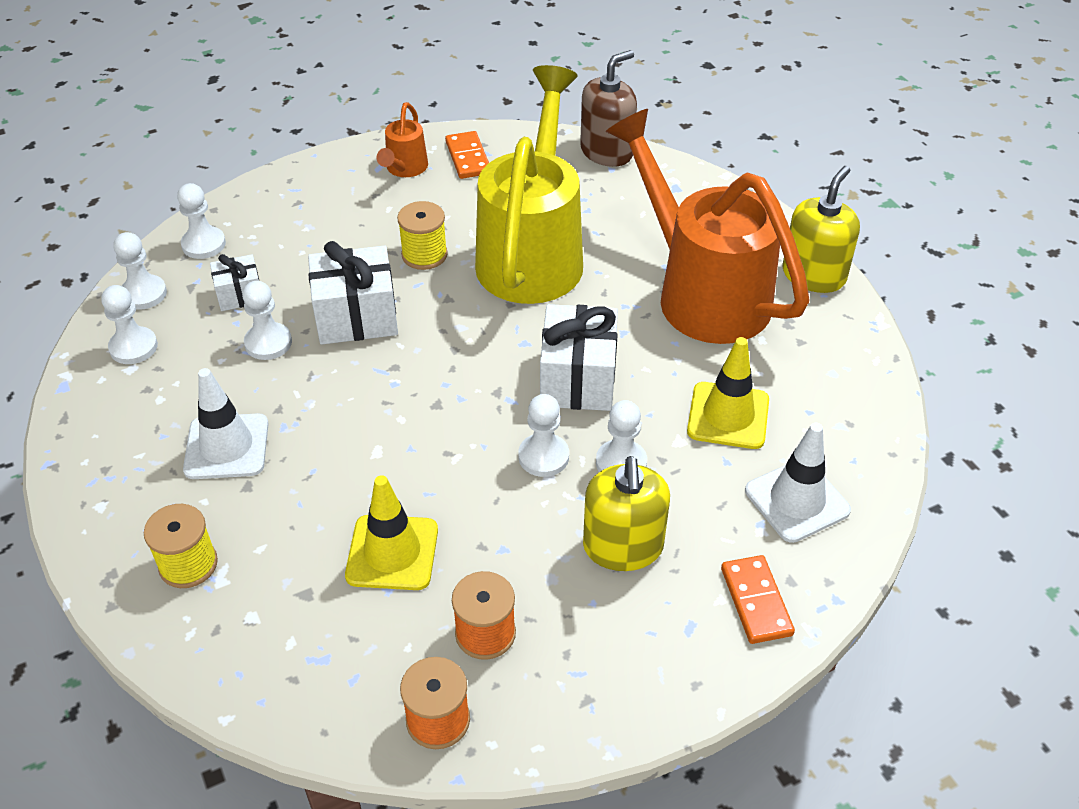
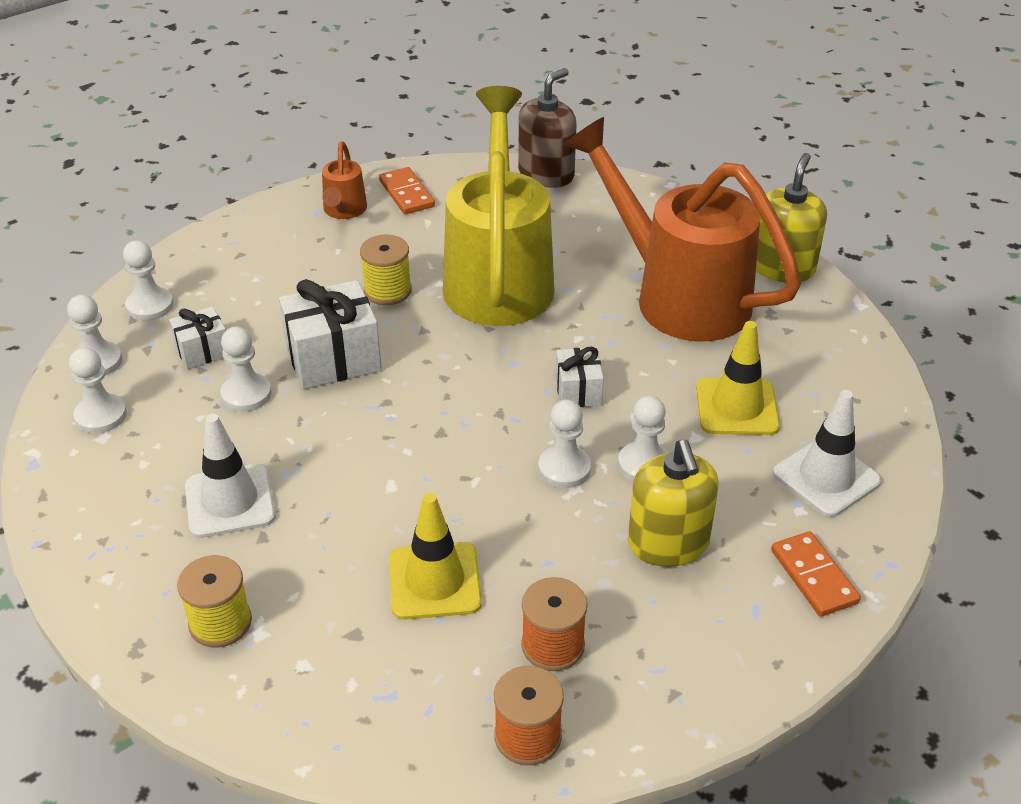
camera: 10 degrees left, 5 degrees down
(578, 379) = (578, 391): white gift -> white gift, size x0.56

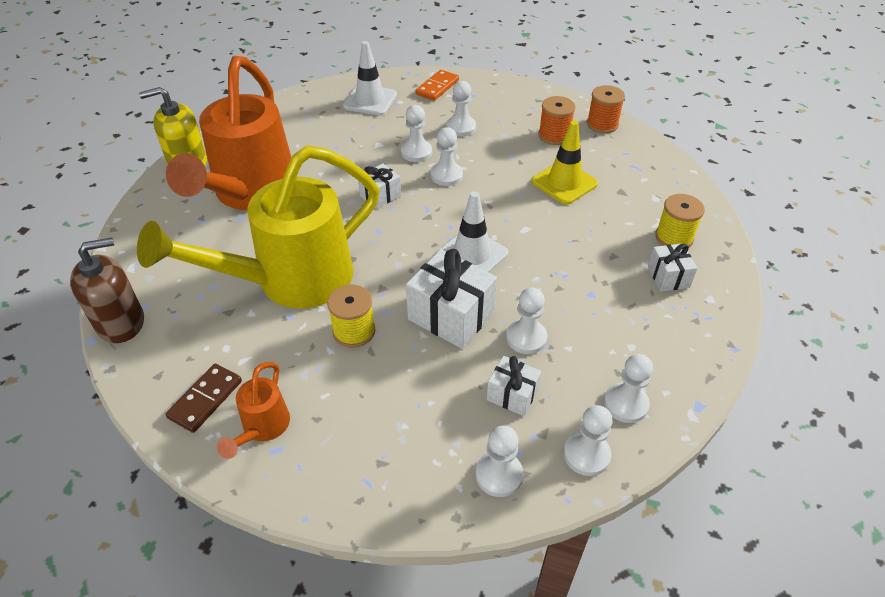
camera: 125 degrees left, 5 degrees up
(177, 564) = (668, 277): none -> white gift
(230, 501) = (609, 285): white traffic cone -> white traffic cone (472, 255)
(344, 211) = (262, 428): orange watering can -> orange watering can turned 135 degrees clockwise
(406, 194) = (205, 399): orange domino -> brown domino
(546, 174) = (121, 322): brown soap dispenser -> brown soap dispenser turned 150 degrees clockwise
(668, 543) = (461, 127): yellow soap dispenser -> white pawn
(737, 407) = (342, 139): yellow traffic cone -> none

